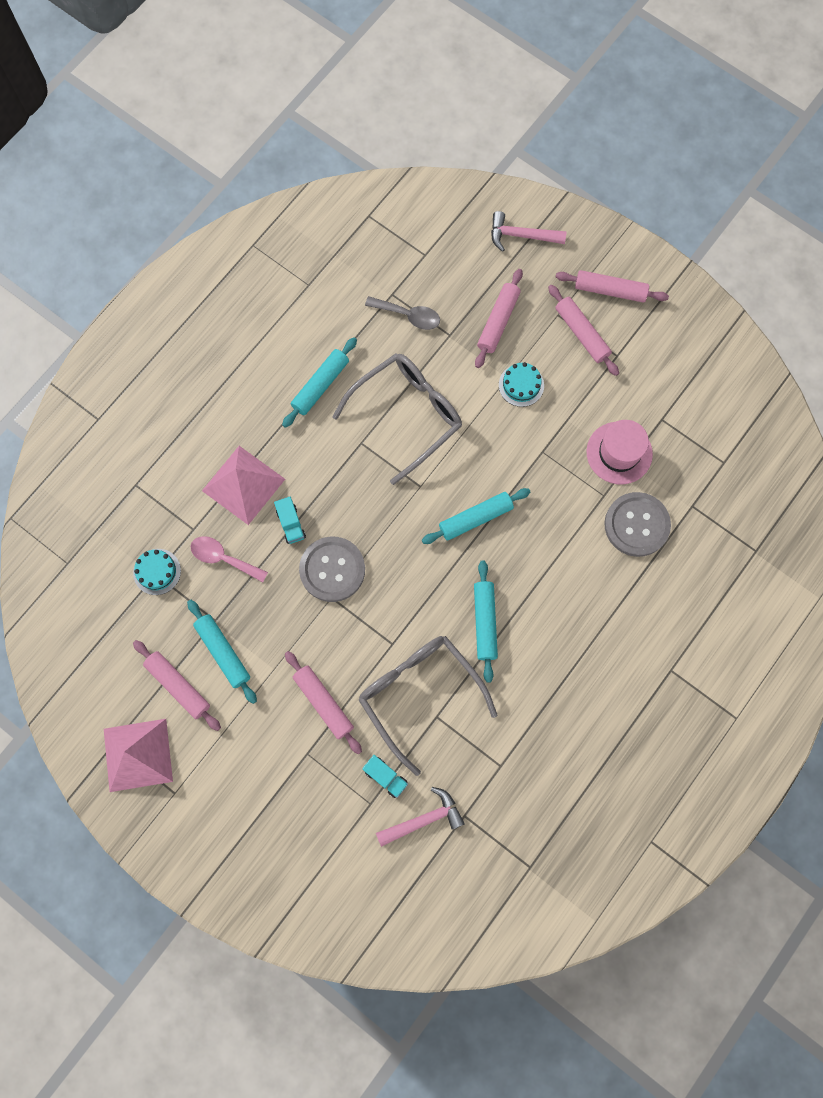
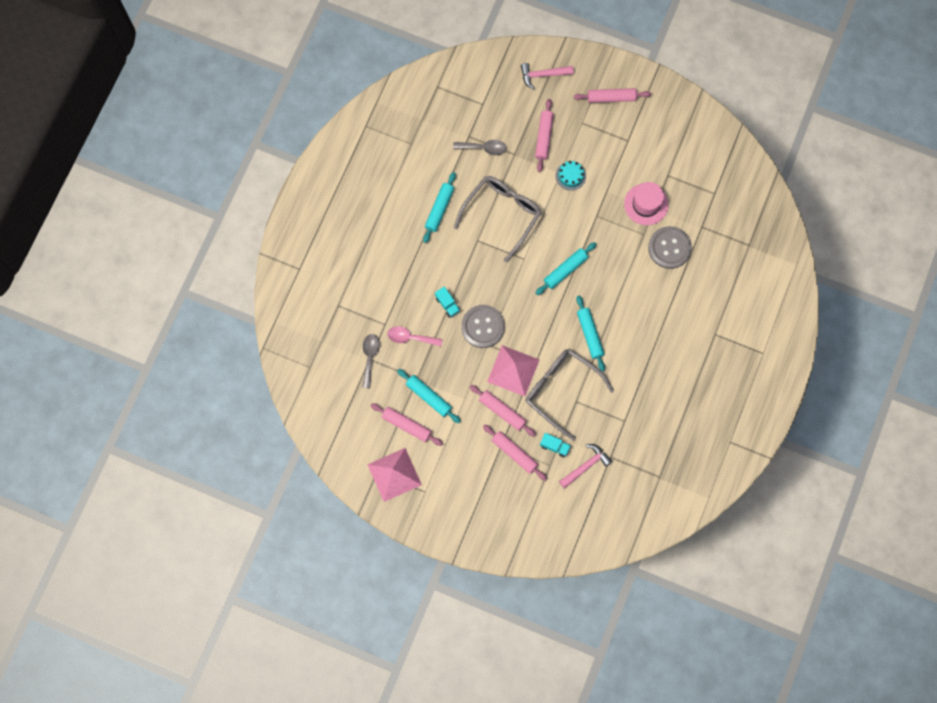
camera: 15 degrees left, 0 degrees up
(157, 571) = (370, 357): turquoise cake -> grey spoon
(243, 484) = (409, 287): pink pyramid -> pink pyramid (513, 370)
(582, 333) = (601, 131): pink rolling pin -> pink rolling pin (514, 453)

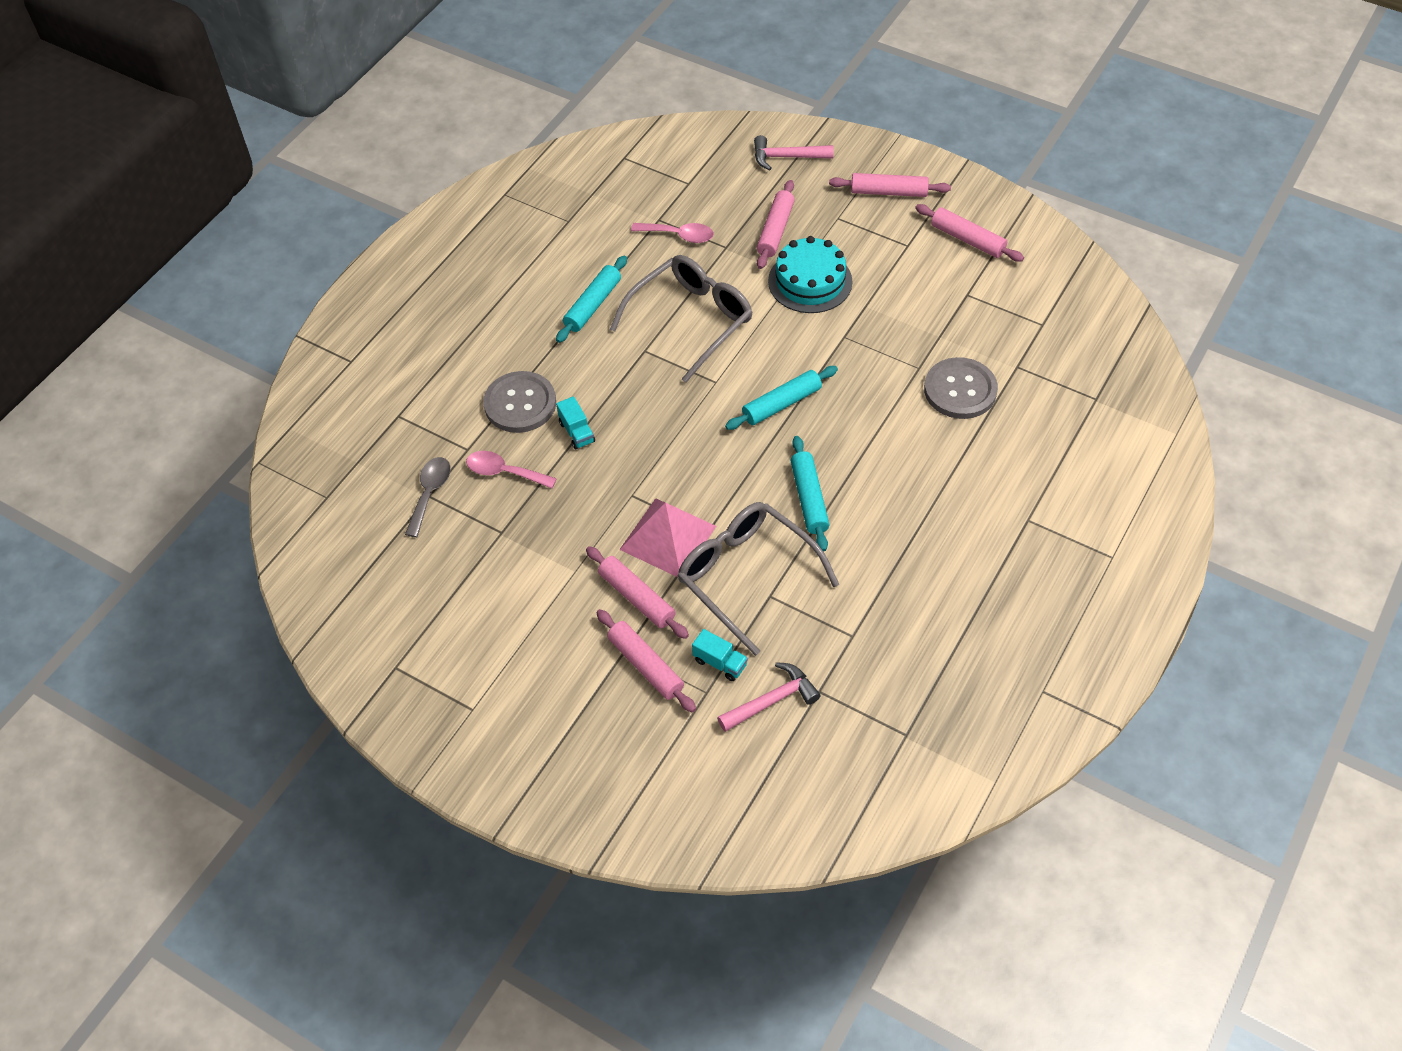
camera: 10 degrees right, 20 degrees down
(394, 474) = (425, 675): pink pyramid -> none
(406, 425) = (466, 600): pink rolling pin -> pink rolling pin (967, 239)
(429, 397) = (514, 561): turquoise rolling pin -> none
(483, 148) = (679, 235): grey spoon -> pink spoon
(483, 327) = (629, 469): grey button -> grey button (520, 404)
(570, 176) = (810, 281): turquoise cake -> turquoise cake, size x1.70
(646, 204) = (927, 328): pink hat -> none

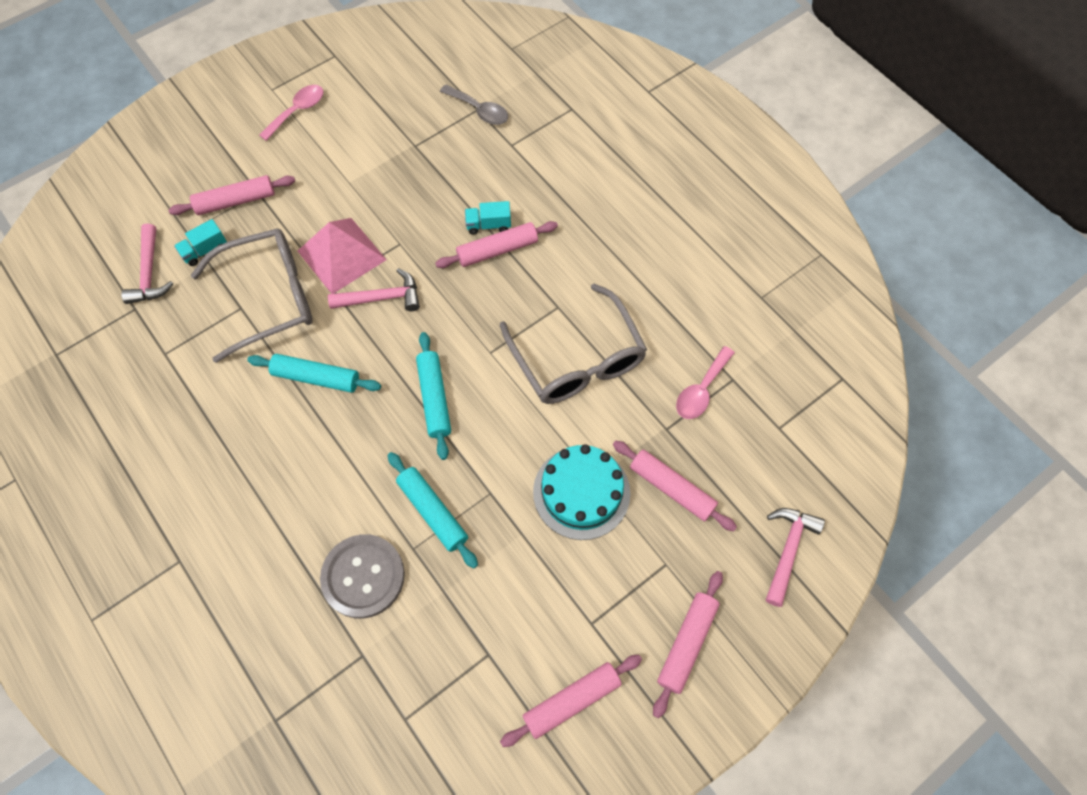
camera: 110 degrees right, 10 degrees up
(504, 472) = (473, 163): pink spoon -> pink spoon (297, 111)
(520, 404) = (541, 193): grey button -> none
(593, 305) = (635, 283): turquoise rolling pin -> turquoise rolling pin (432, 512)
(636, 598) = (298, 215): pink rolling pin -> pink rolling pin (497, 250)
(700, 484) = (382, 298): none -> pink hammer

